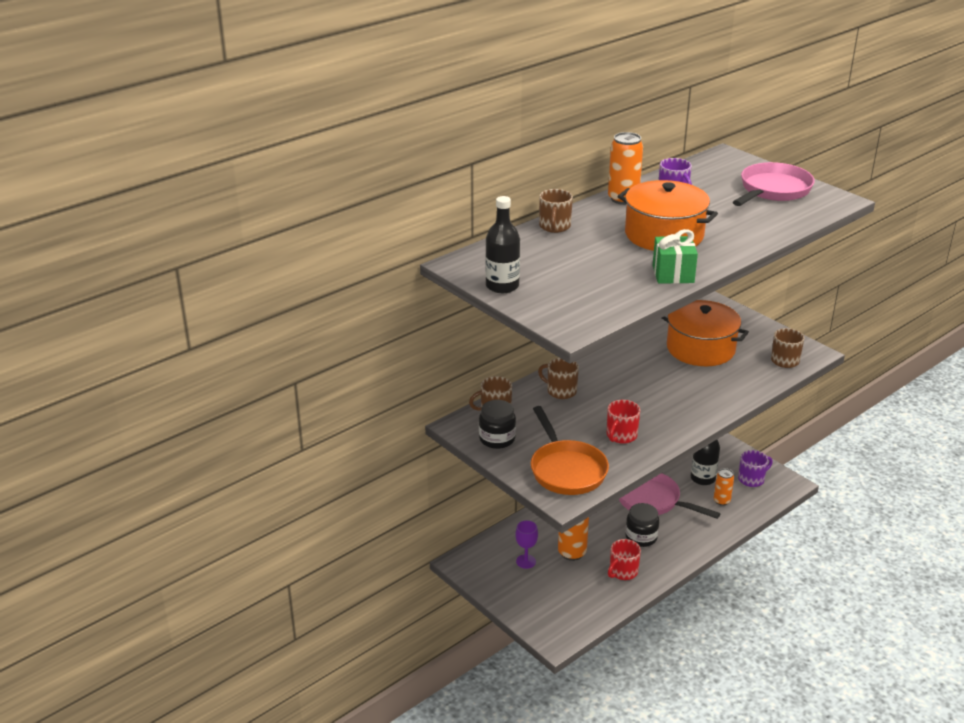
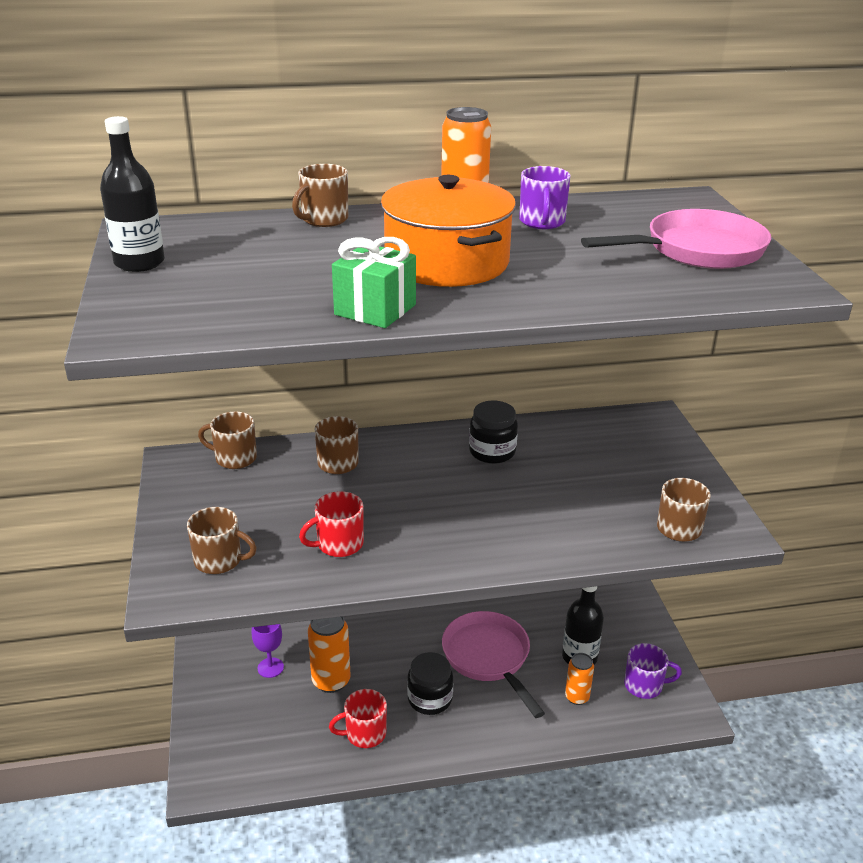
camera: 30 degrees right, 0 degrees up
(497, 439) = (194, 491): black jar -> black jar (492, 452)
(566, 470) = (219, 560): orange pan -> brown mug
(700, 348) = (575, 472): orange pot -> none

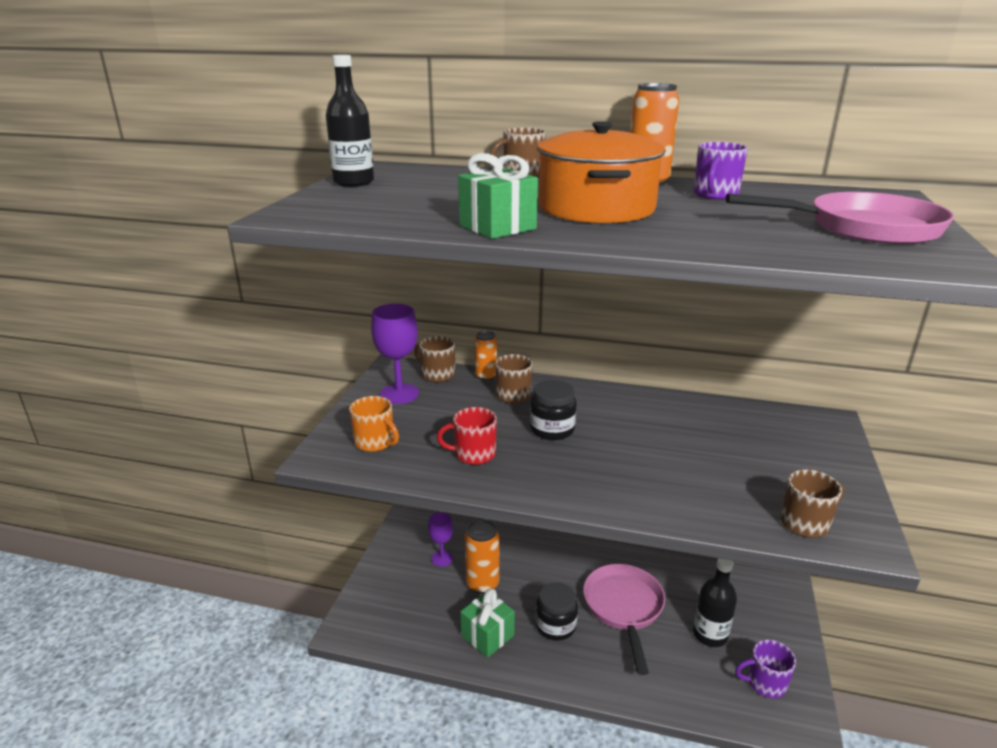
camera: 25 degrees right, 5 degrees down
(206, 493) = (399, 394): none -> purple goblet
(219, 560) = (375, 442): brown mug -> orange mug
(364, 733) = (487, 635): red mug -> green gift
(492, 452) = (651, 415): black jar -> black jar (552, 429)
(577, 697) = (691, 670): orange can -> orange can (486, 376)
(644, 685) = (765, 683): purple mug -> purple mug turned 150 degrees clockwise

